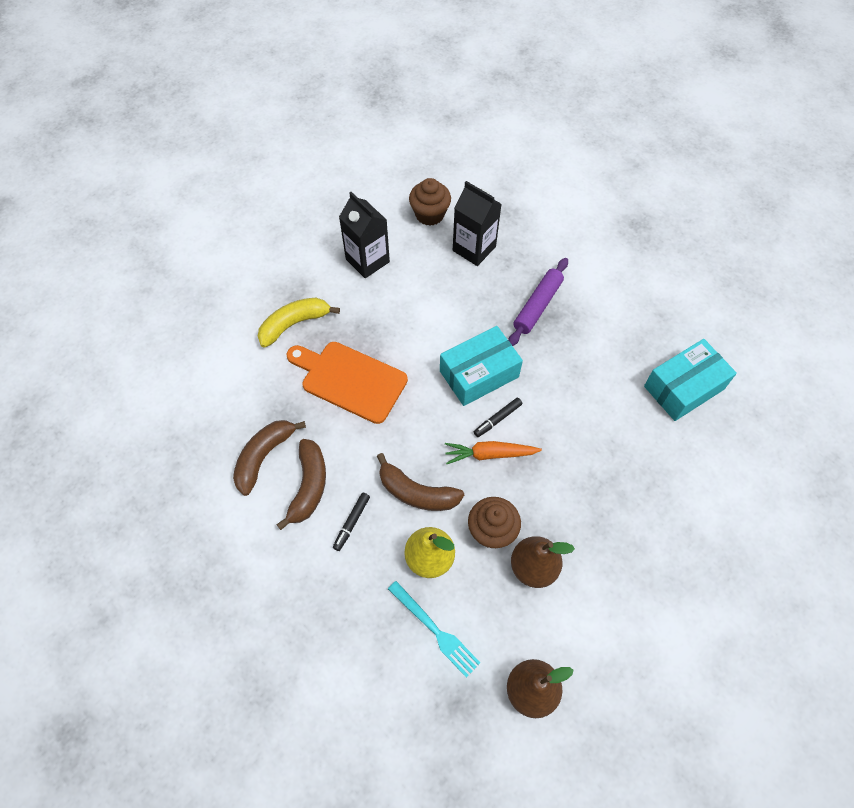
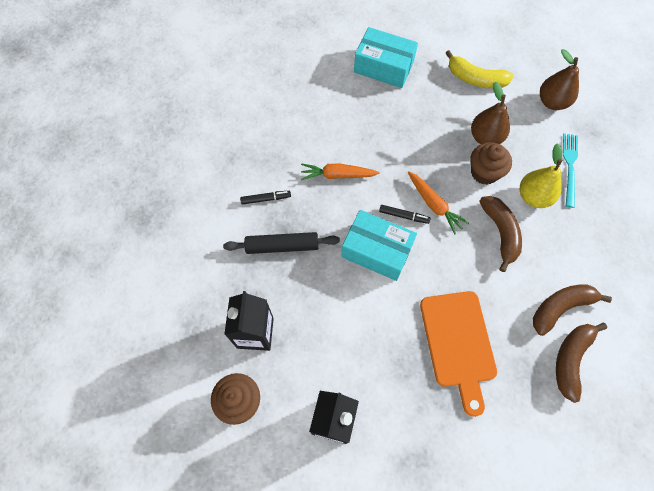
camera: 125 degrees left, 5 degrees up
(264, 457) = (570, 359): brown banana -> brown banana turned 120 degrees clockwise
(294, 324) = (447, 435): yellow banana -> yellow banana (475, 79)
(352, 522) = (556, 259): black marker -> black marker (265, 199)
(537, 306) = (282, 246): purple rolling pin -> black rolling pin
(582, 391) = (338, 175): none -> orange carrot
(684, 387) = (287, 117): turquoise box -> turquoise box (383, 67)

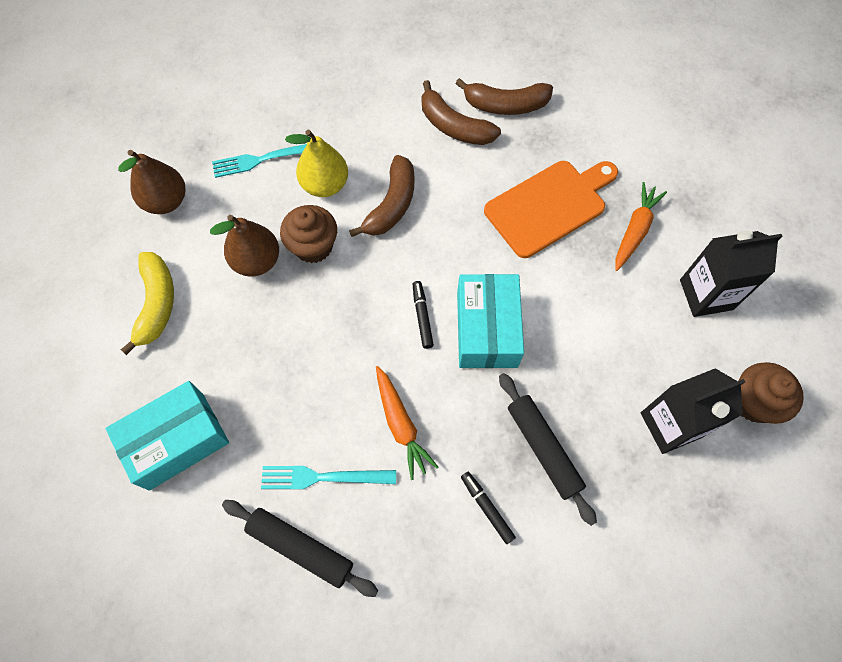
camera: 115 degrees left, 0 degrees up
(296, 103) = (300, 548): none -> black rolling pin
(327, 126) = (323, 477): none -> turquoise fork
(383, 67) = (177, 440): turquoise box -> turquoise box turned 60 degrees clockwise
(434, 205) = (388, 287): orange carrot -> orange carrot (635, 230)
(500, 233) = (392, 205): brown banana -> brown banana turned 150 degrees clockwise

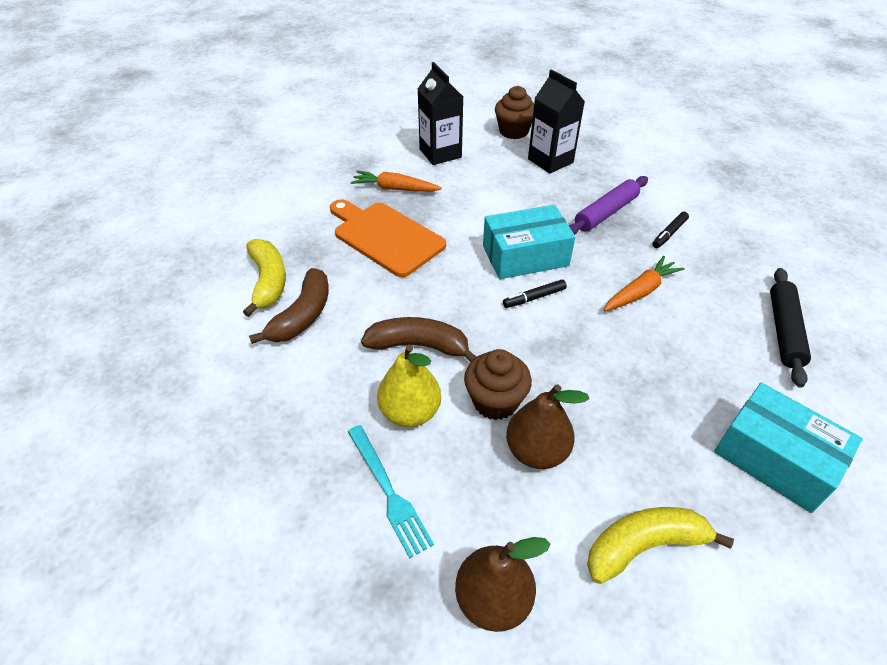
camera: 105 degrees left, 20 degrees down
(323, 477) = (719, 331): turquoise fork -> none
(505, 105) = (268, 281): brown banana -> yellow banana
(543, 449) = (606, 213): black rolling pin -> purple rolling pin

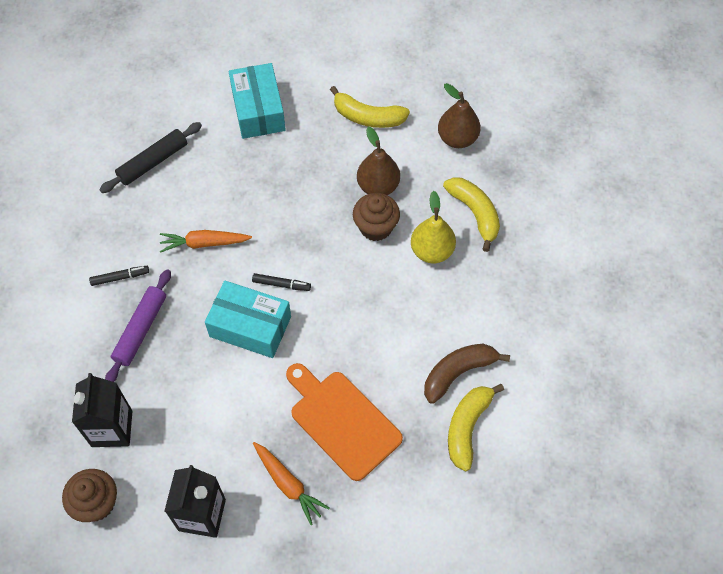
camera: 145 degrees left, 15 degrees up
(385, 236) = (342, 421): orange cutting board -> orange cutting board turned 150 degrees clockwise
(388, 491) = (475, 213): turquoise fork -> yellow banana
(419, 345) = (392, 295): brown banana -> none
(606, 213) = (140, 330): purple rolling pin -> purple rolling pin turned 60 degrees counterclockwise

